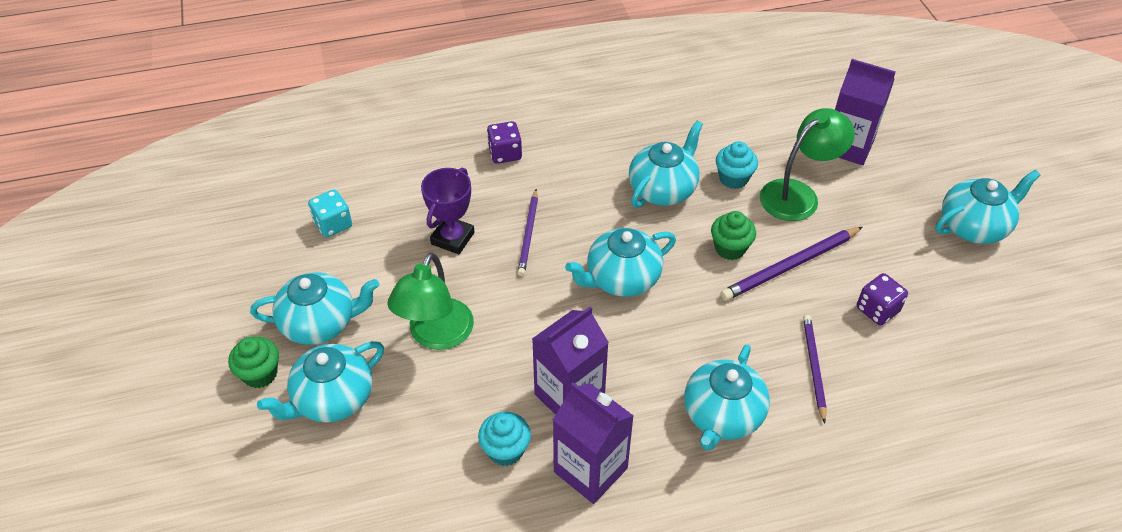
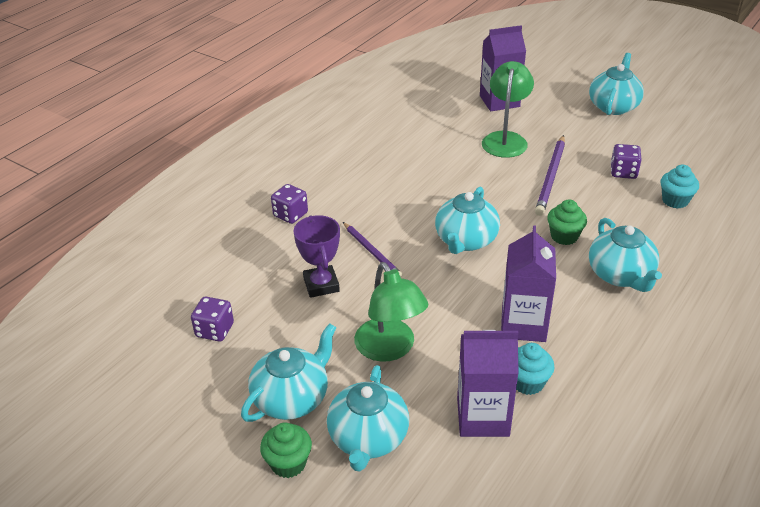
camera: 40 degrees left, 10 degrees down
(333, 224) = (214, 330): turquoise dice -> purple dice
(590, 470) = (591, 356): purple carton -> purple carton (483, 417)
(663, 189) = (424, 178): turquoise teapot -> none
(730, 248) = (506, 187): green cupcake -> green cupcake (564, 236)
(733, 178) = (458, 150): turquoise cupcake -> turquoise cupcake (675, 200)
(813, 367) = (631, 220): purple pencil -> none

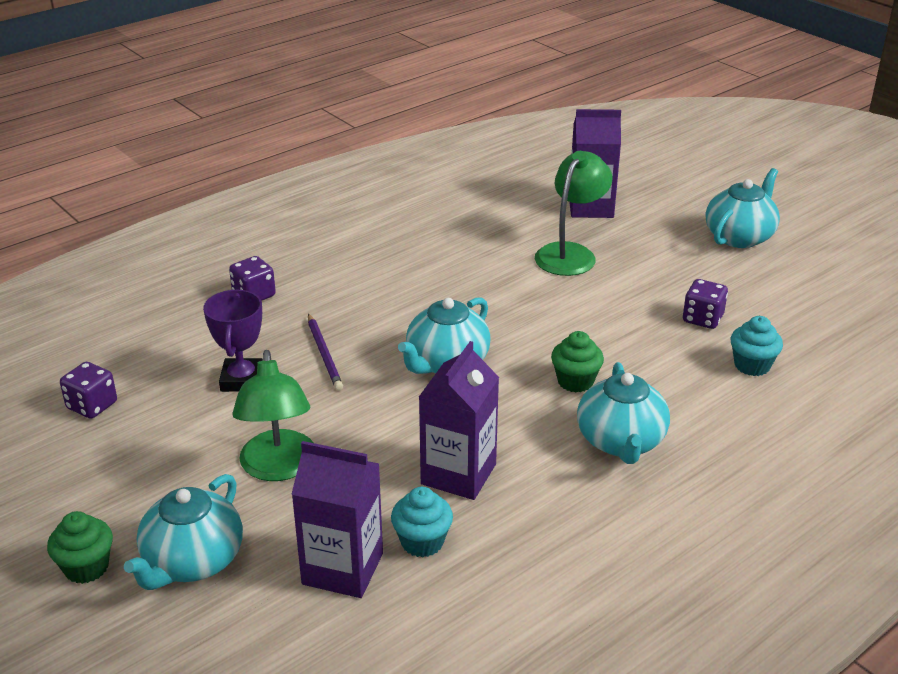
camera: 15 degrees right, 5 degrees down
(292, 398) = (133, 498): turquoise teapot -> none
(551, 177) = (602, 308): purple pencil -> none

